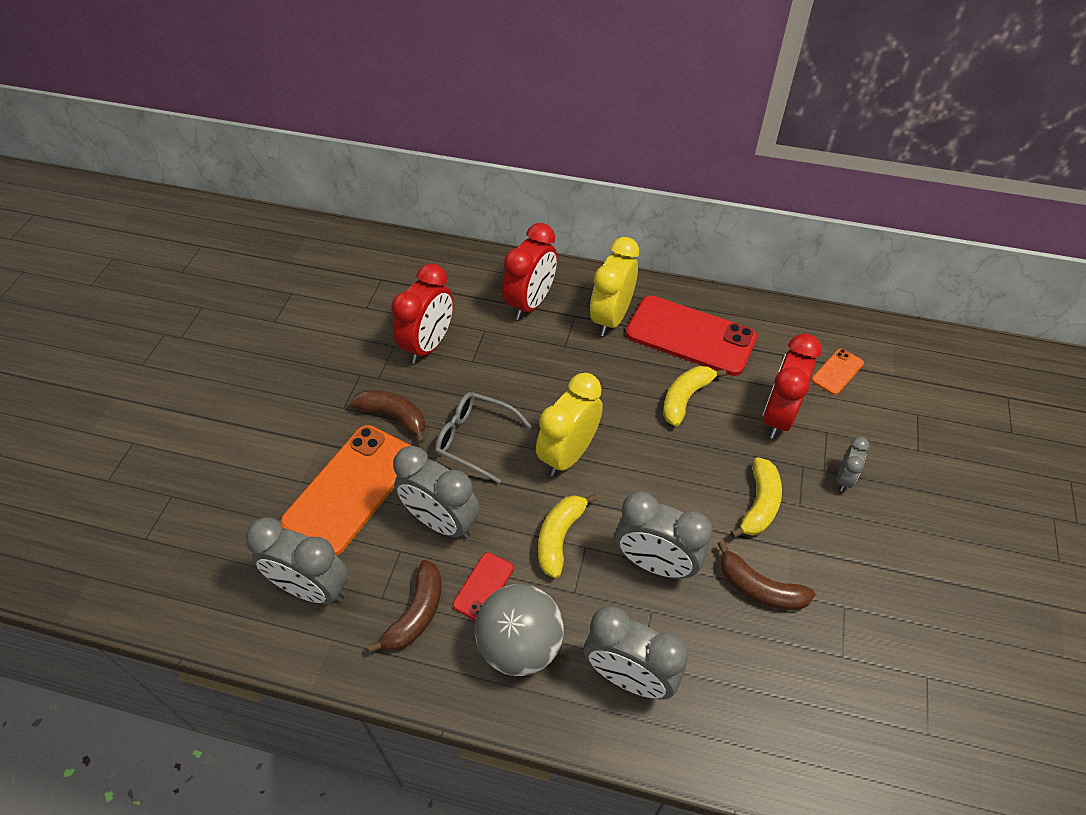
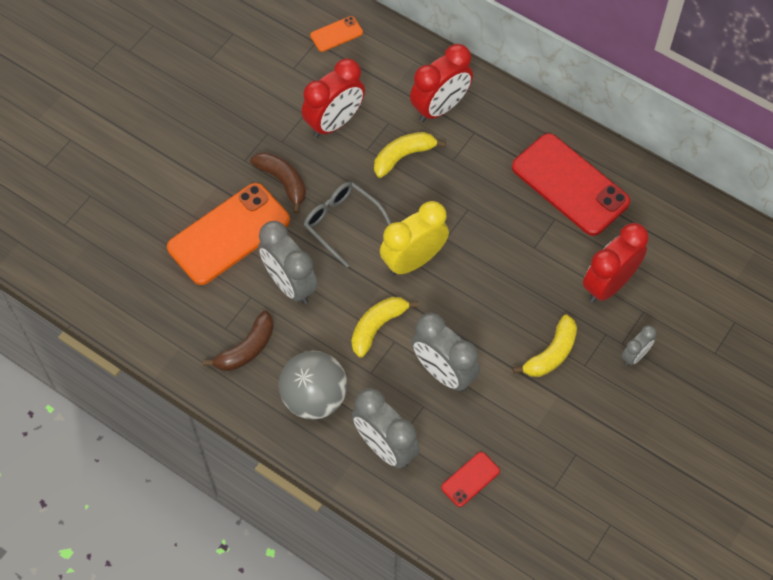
camera: 20 degrees right, 10 degrees up
(312, 588) = (176, 304): grey clock -> none
(483, 586) = (303, 345): red phone -> red phone (470, 479)
(611, 318) = (506, 145): yellow clock -> none
(685, 398) = (536, 242): yellow banana -> yellow banana (403, 156)
(759, 588) = (516, 418): brown banana -> none
(837, 372) = (685, 260): orange phone -> orange phone (336, 34)

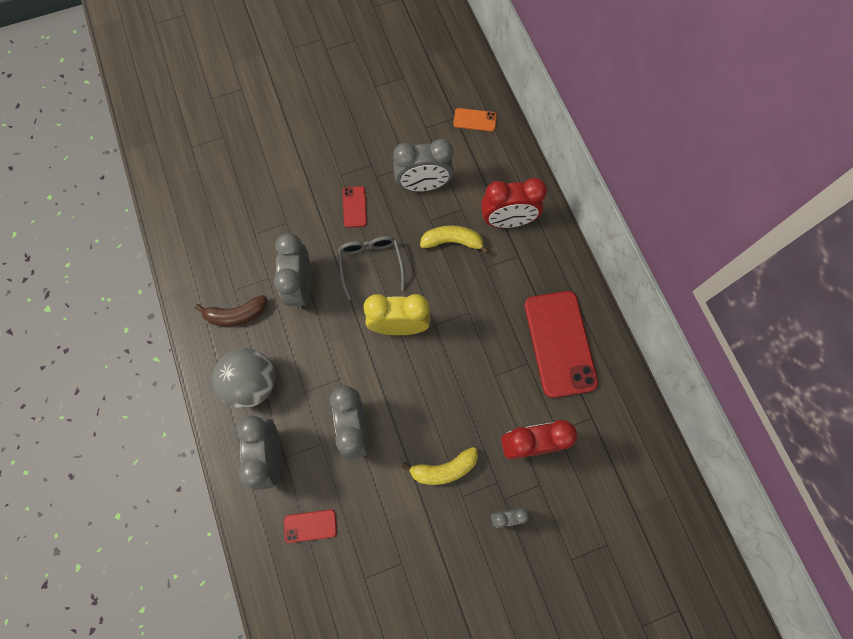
camera: 35 degrees right, 10 degrees up
(229, 234) = (289, 222): orange phone -> none
(283, 181) = (354, 207): brown banana -> red phone
(334, 122) = (423, 185): red clock -> grey clock
(377, 327) = (335, 360): yellow banana -> none

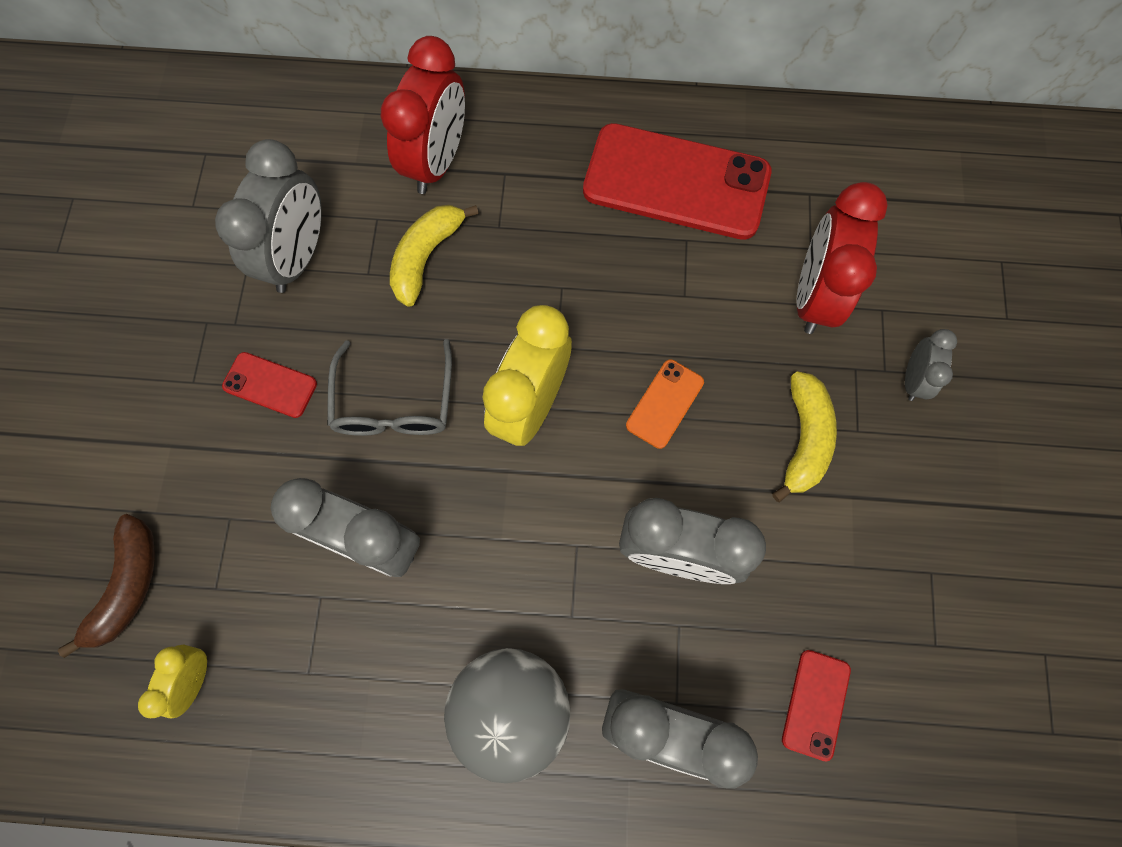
camera: 65 degrees left, 0 degrees up
(214, 246) = (194, 679): none -> yellow clock
(236, 315) = (361, 688): brown banana -> brown banana (128, 586)
(371, 264) = (394, 403): grey glasses -> grey glasses turned 105 degrees counterclockwise
(475, 120) = (229, 127): orange phone -> orange phone (665, 404)

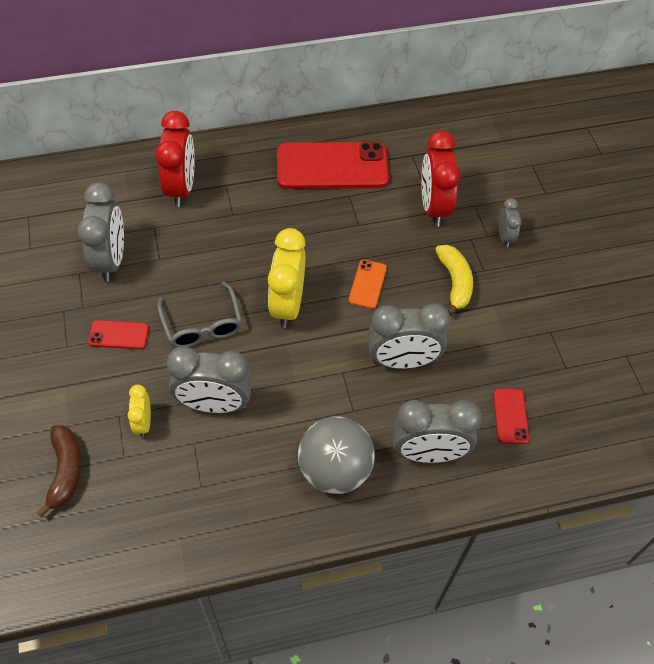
camera: 20 degrees left, 15 degrees down
(194, 679) = (129, 510): yellow clock -> yellow clock (143, 422)
(426, 257) = (193, 241): yellow banana -> none

